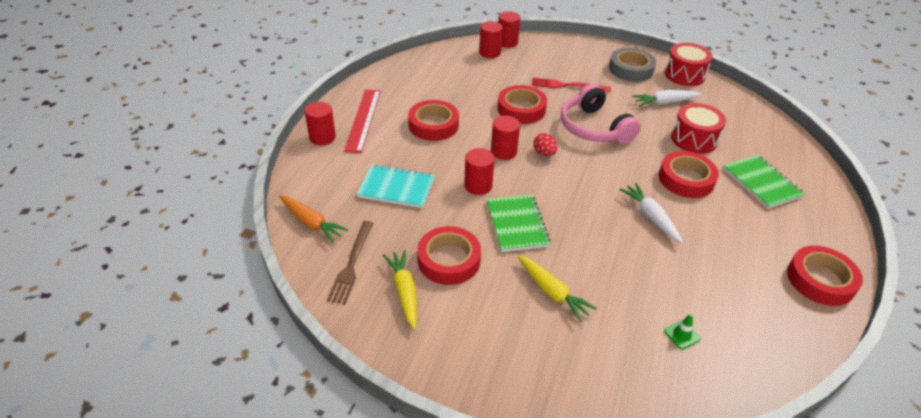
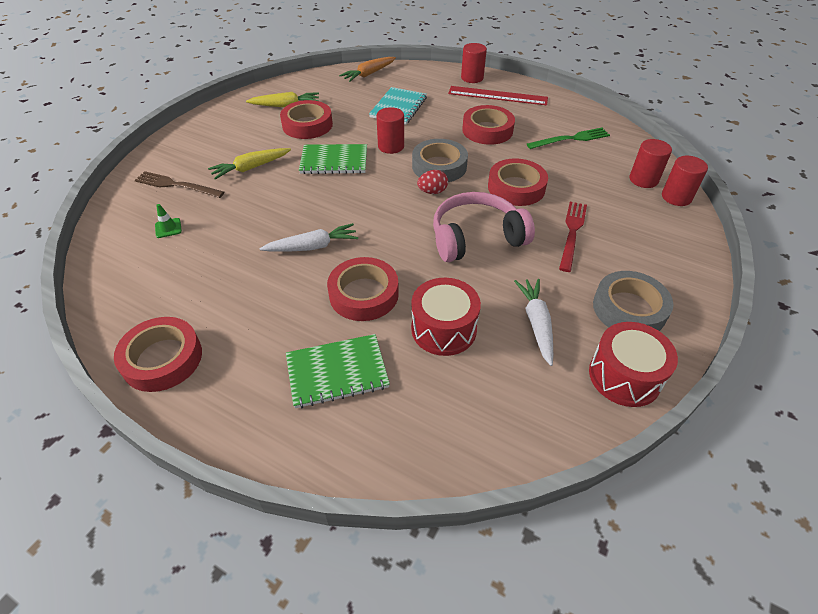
camera: 100 degrees right, 5 degrees up
(351, 264) = (321, 88): brown fork -> brown fork (176, 185)
(439, 80) = (571, 139): none -> green fork
(503, 152) = (439, 166): red cylinder -> grey tape

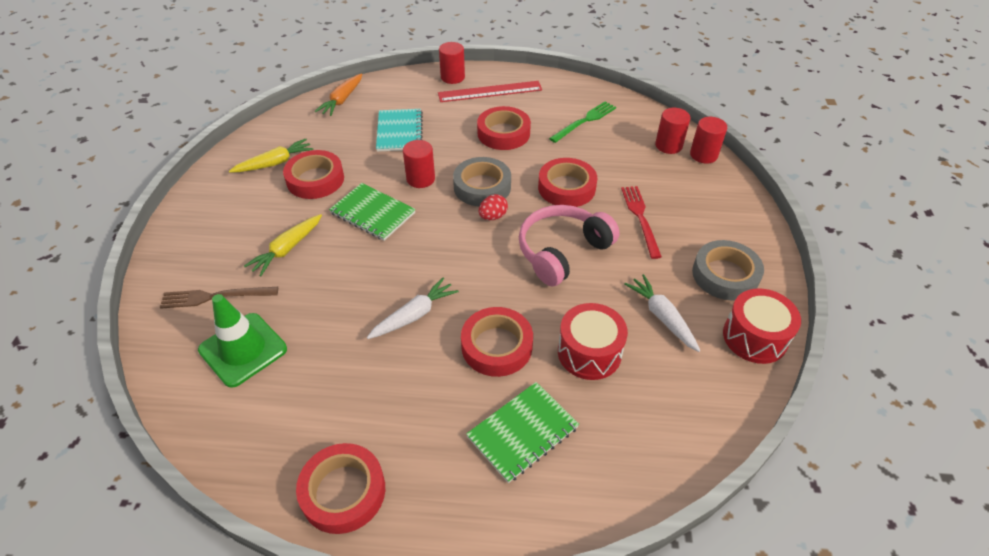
camera: 25 degrees left, 0 degrees up
(168, 228) = (243, 349): green traffic cone -> green traffic cone, size x2.41
(334, 161) = (372, 213): green notebook -> green notebook turned 60 degrees clockwise

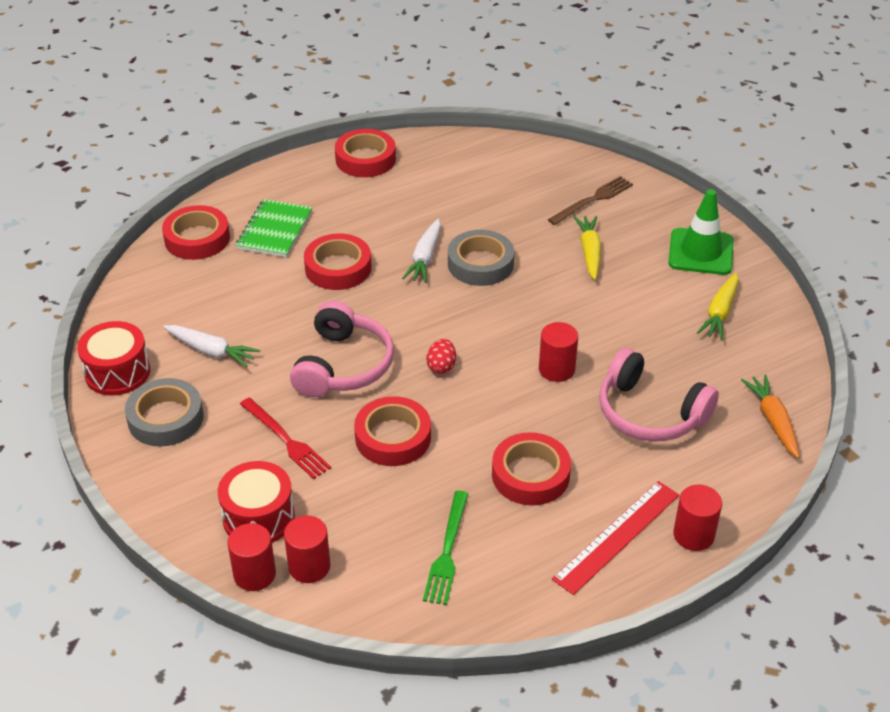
camera: 145 degrees right, 5 degrees down
(243, 349) = (523, 184): green traffic cone -> green traffic cone (700, 252)
(315, 179) = (656, 317): red tape -> red tape (197, 238)
(372, 213) = (559, 314): green notebook -> none
(399, 132) = (650, 413): turquoise notebook -> pink headphones
(482, 187) = (484, 392): grey tape -> grey tape (480, 264)
(589, 352) = (259, 297): red drum -> red drum (258, 517)

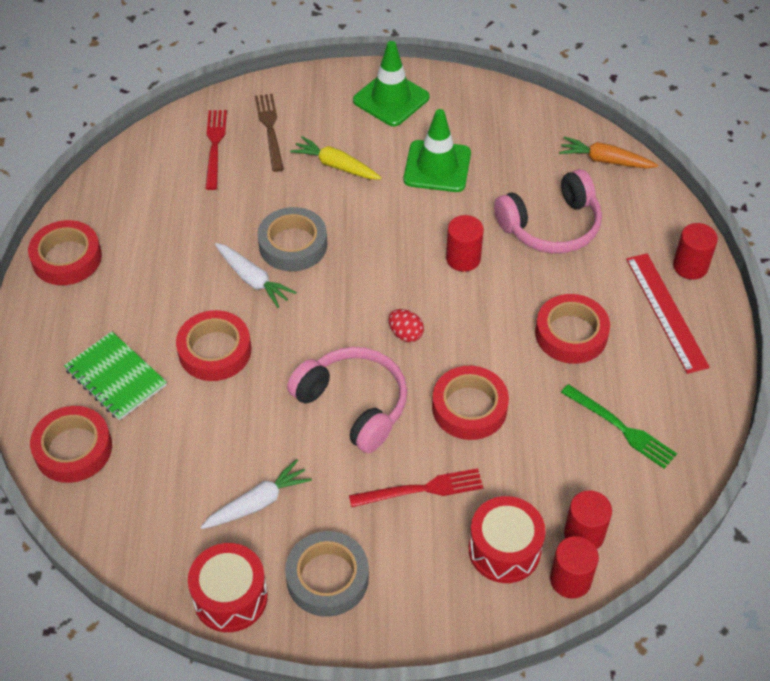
camera: 60 degrees left, 10 degrees up
(545, 180) = (215, 146): none -> red fork
(649, 311) = (437, 166): none -> green traffic cone
(720, 313) = (470, 126): yellow carrot -> none

